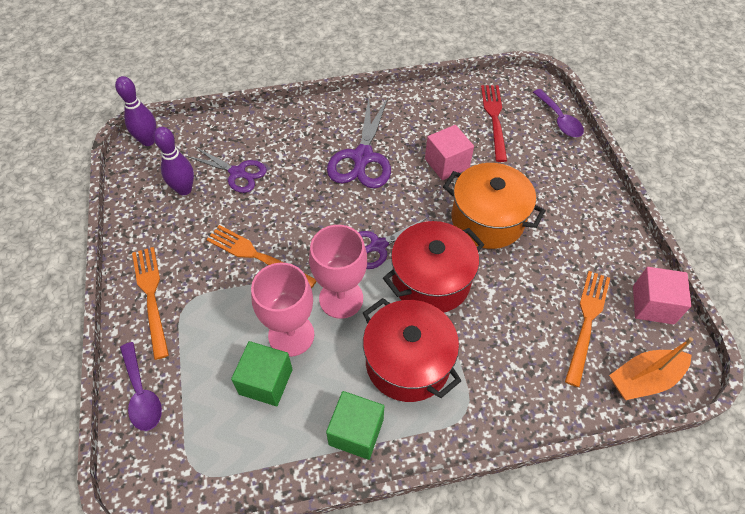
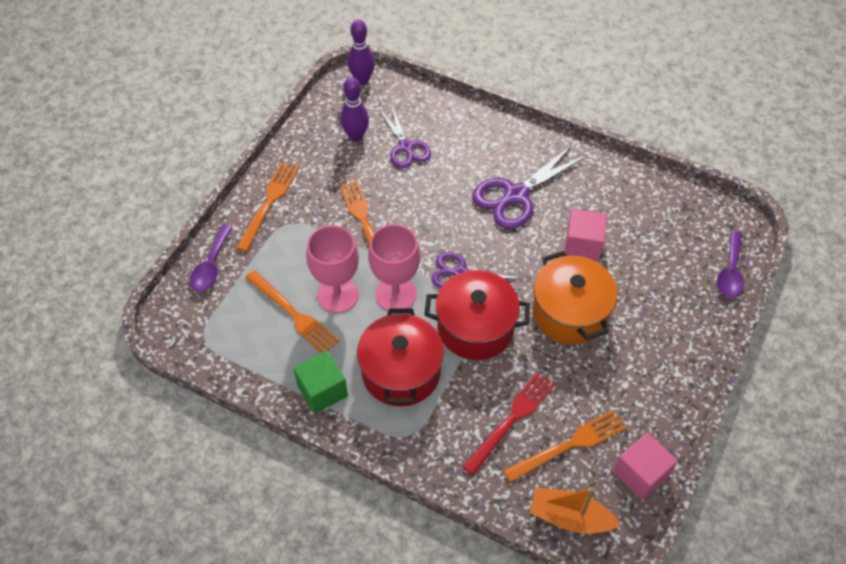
camera: 40 degrees right, 0 degrees up
(266, 381) = (293, 314): green cube -> orange fork
(494, 119) = (667, 233): red fork -> red fork (511, 419)

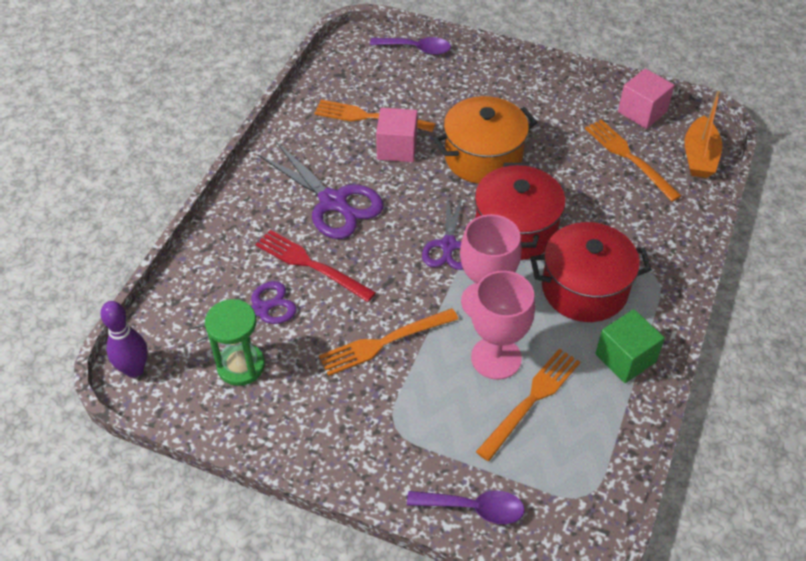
camera: 95 degrees left, 5 degrees down
(269, 203) = (361, 454): orange fork -> orange fork (369, 117)
(356, 136) = (241, 366): purple bowling pin -> green hourglass
(511, 419) = (614, 198): red fork -> red fork (311, 264)

